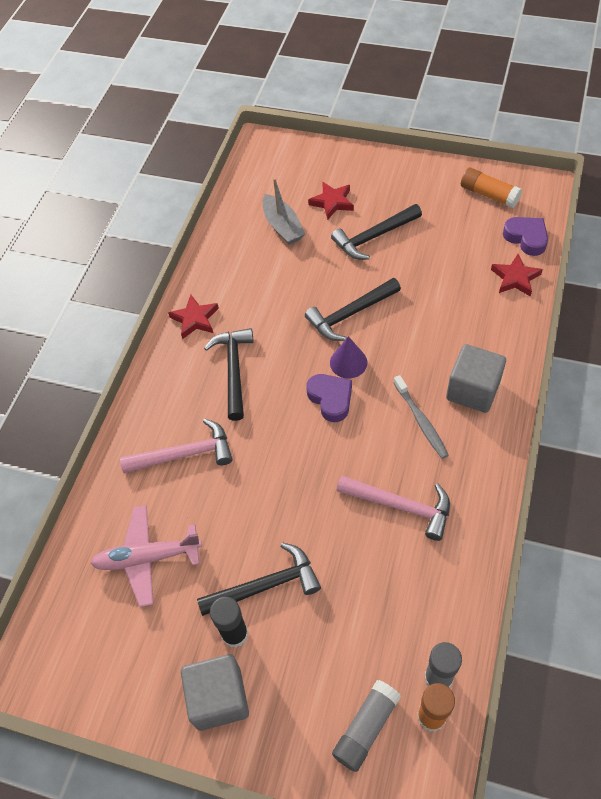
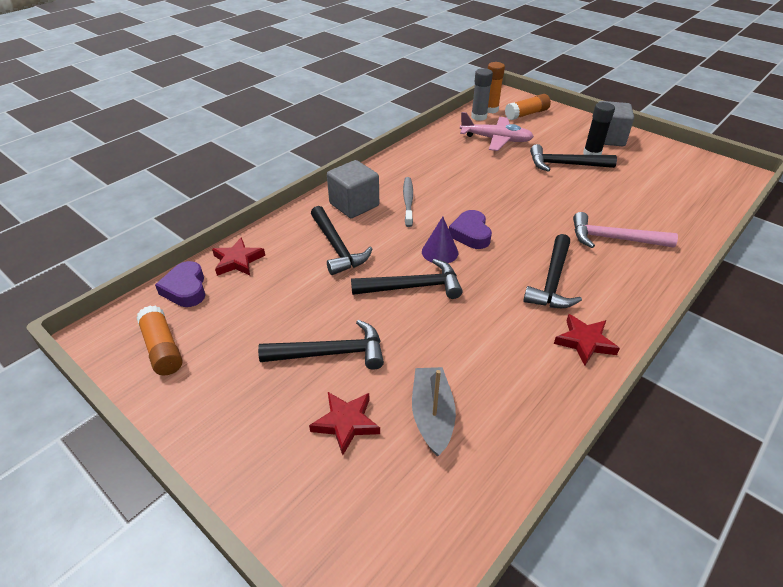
camera: 160 degrees left, 15 degrees down
(147, 558) = (651, 195): pink plane -> pink plane (496, 139)
(366, 728) = (526, 114): grey glue stick -> orange glue stick
(401, 506) = (455, 170): pink hammer -> none
(444, 328) = (337, 247): none -> black hammer

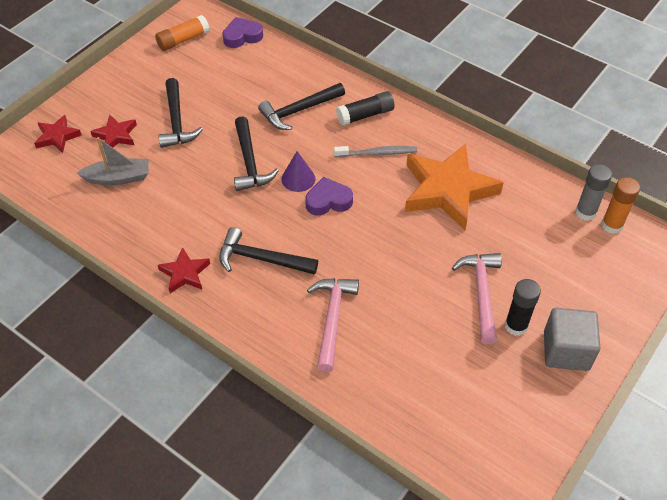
camera: 85 degrees right, 10 degrees up
(238, 261) = (277, 56): red star -> red star (57, 137)
(354, 205) = (365, 115): grey cube -> black glue stick
(457, 169) = (448, 190): none -> orange star
(496, 139) = (527, 228): pink plane -> none
(526, 114) = (611, 264): orange glue stick -> none
(565, 164) = (481, 293): black hammer -> pink hammer

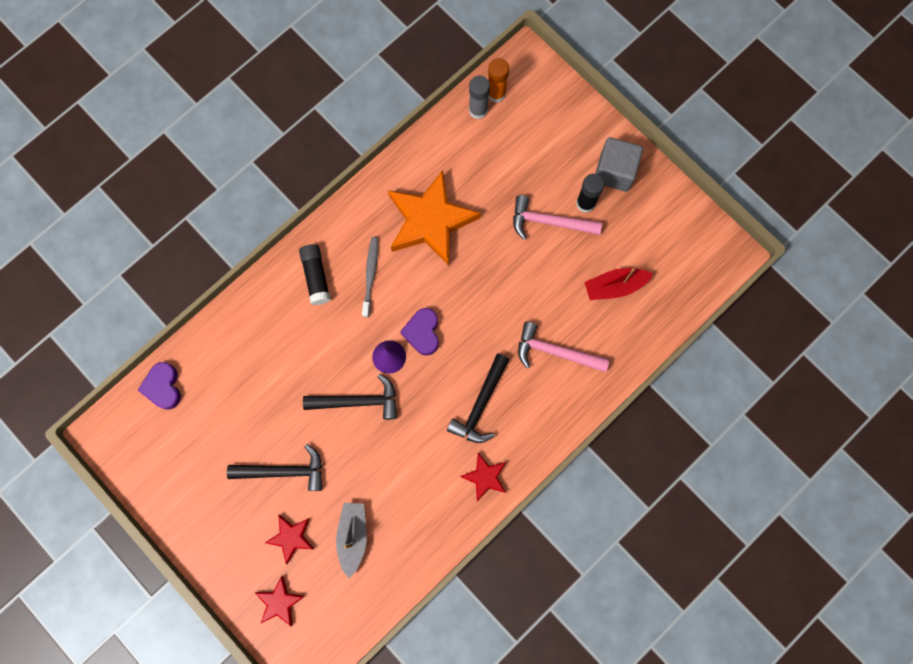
camera: 80 degrees left, 25 degrees up
(183, 40) = (153, 454): orange glue stick -> none
(299, 110) = (295, 342): black hammer -> none
(424, 368) = (615, 286): none -> red boat

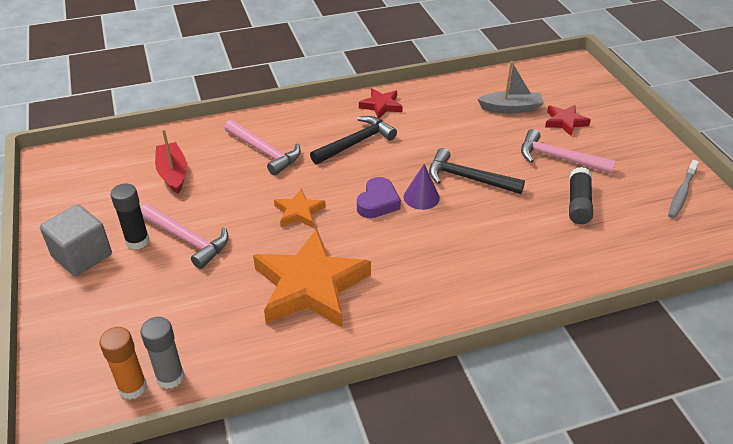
camera: 155 degrees left, 35 degrees down
(163, 387) = (673, 250): purple heart -> none
(280, 602) = (586, 95): red star -> none
(284, 471) = (559, 158): black hammer -> pink hammer
(316, 276) = (468, 283): black glue stick -> black glue stick (578, 203)
(353, 536) = (510, 108): grey boat -> grey boat turned 120 degrees counterclockwise
(370, 275) = (405, 263): grey toothbrush -> grey toothbrush (681, 193)
(481, 291) = (299, 212): none -> orange star
(615, 286) = (173, 174): red boat -> red boat turned 120 degrees counterclockwise

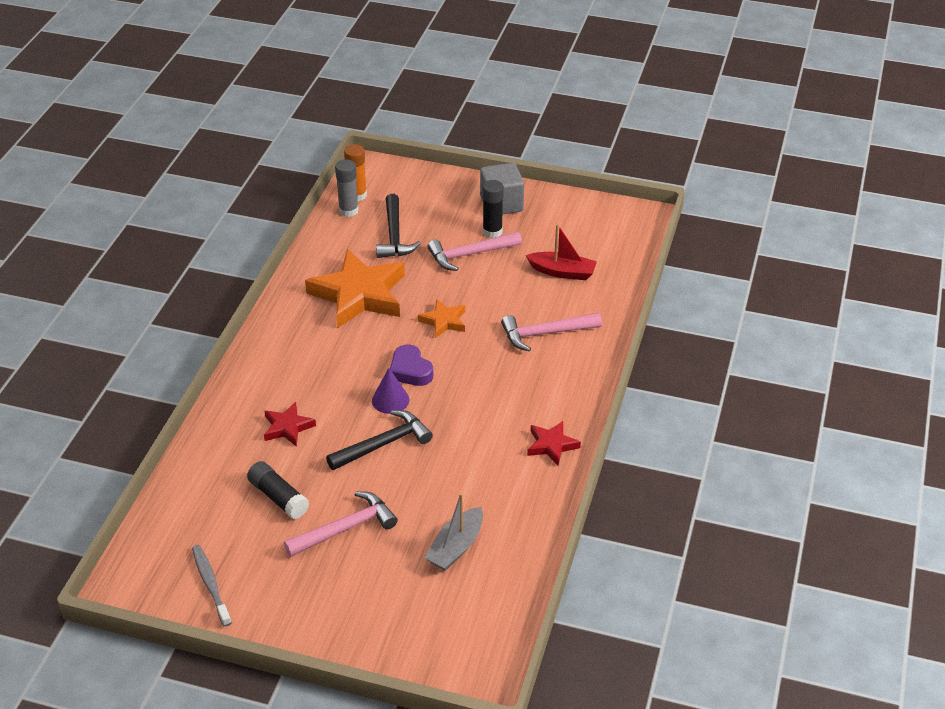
camera: 125 degrees right, 0 degrees up
(356, 143) = (505, 397): black hammer -> black hammer (394, 235)
(565, 122) = (392, 577): red star -> red star (287, 427)

